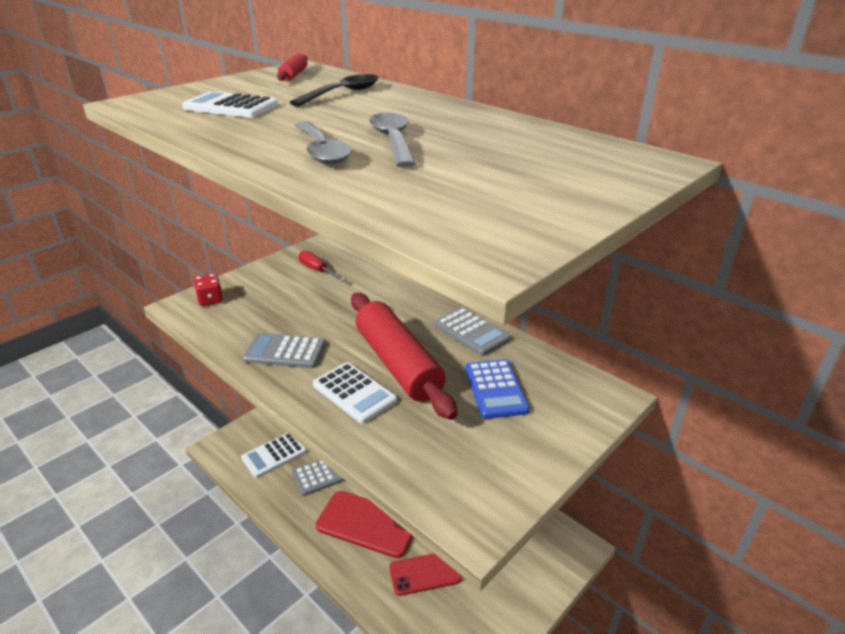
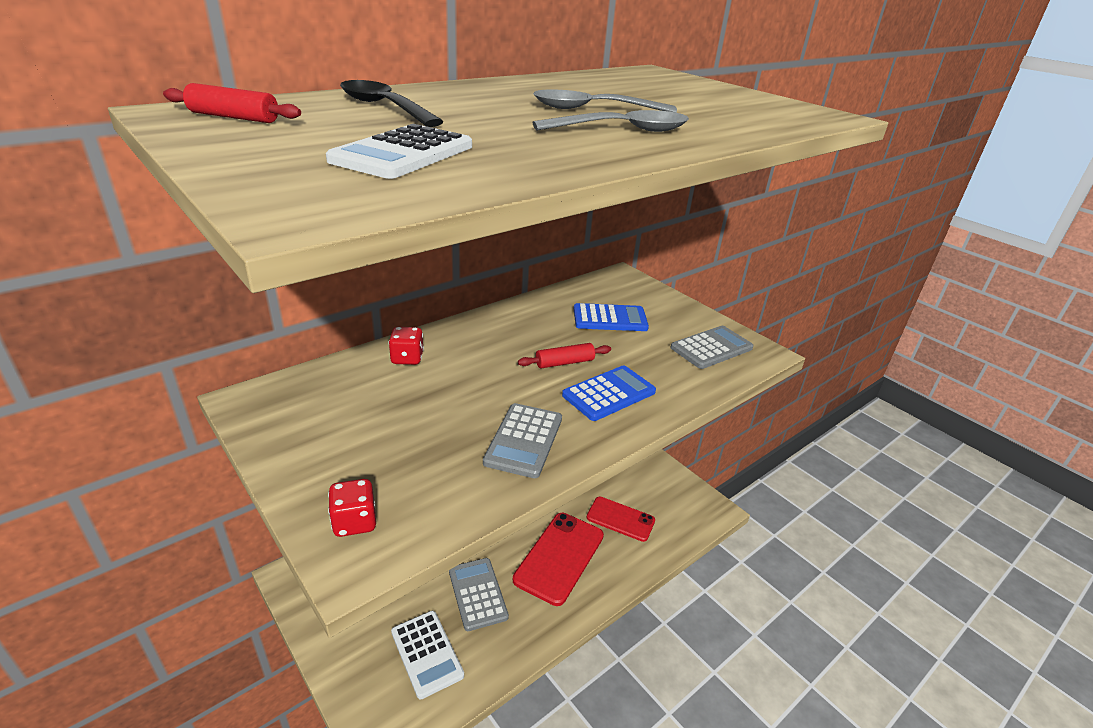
camera: 85 degrees left, 0 degrees up
(317, 270) = (325, 406): red screwdriver -> none
(354, 393) = (609, 393): white calculator -> blue calculator
(380, 288) = (407, 358): none -> red dice
(398, 364) = (564, 362): red rolling pin -> red rolling pin, size x0.43
(425, 573) = (620, 519): red phone -> red phone turned 60 degrees counterclockwise
(471, 332) = (520, 316): grey calculator -> grey calculator (711, 348)

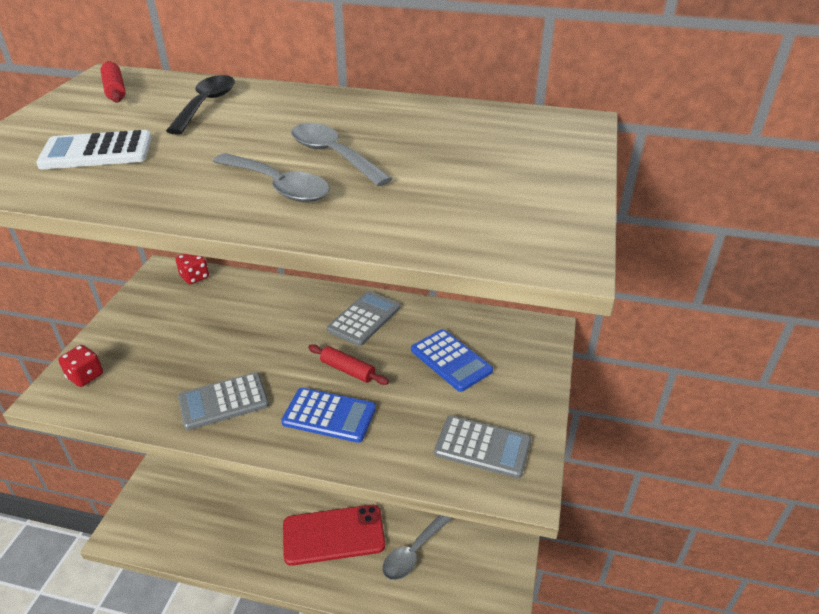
camera: 55 degrees right, 5 degrees up
(407, 358) = (269, 298): red dice -> red dice (195, 277)
(427, 653) = (191, 513): white calculator -> none
(477, 594) = (259, 507): grey calculator -> grey calculator (364, 319)
(620, 519) = (413, 552): red phone -> grey spoon

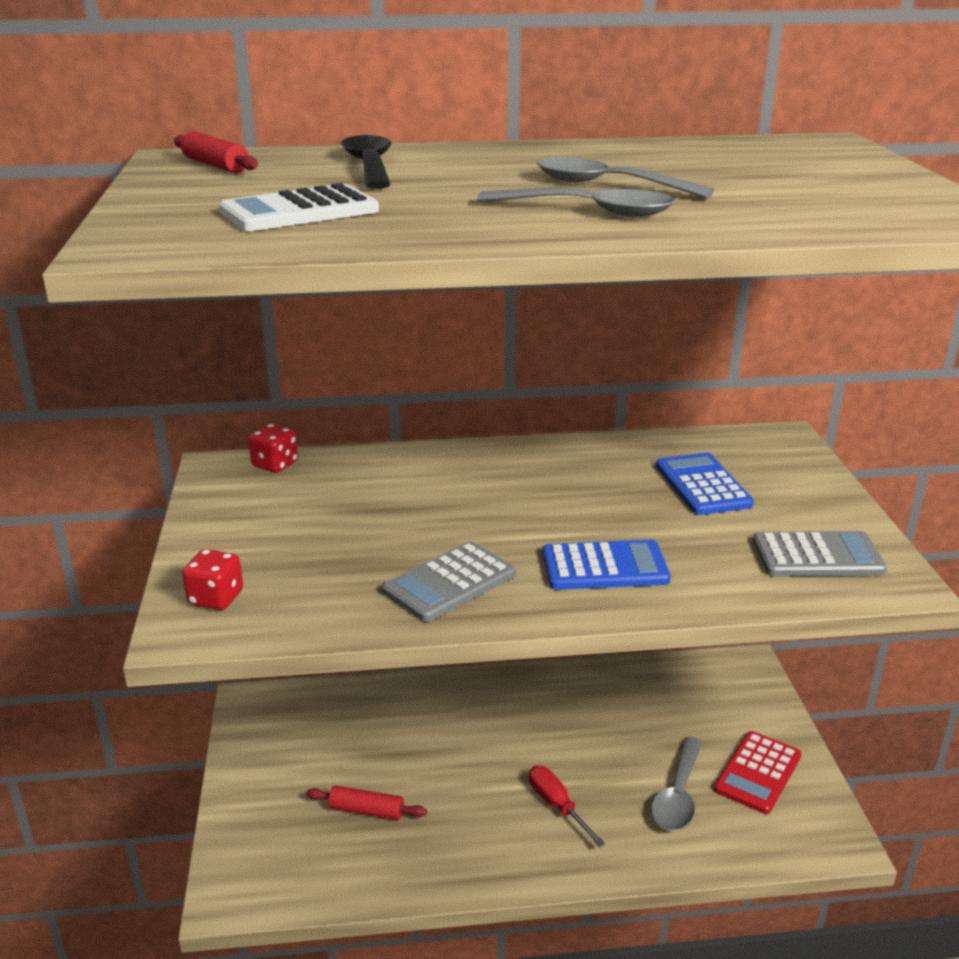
camera: 20 degrees left, 10 degrees down
(333, 535) = (557, 806): red phone -> red screwdriver
(348, 370) = (584, 519): red rolling pin -> red rolling pin (366, 810)
(364, 319) = (555, 466): grey calculator -> none
(451, 360) = (702, 485): blue calculator -> blue calculator turned 135 degrees counterclockwise
(477, 552) = (758, 772): none -> red calculator

